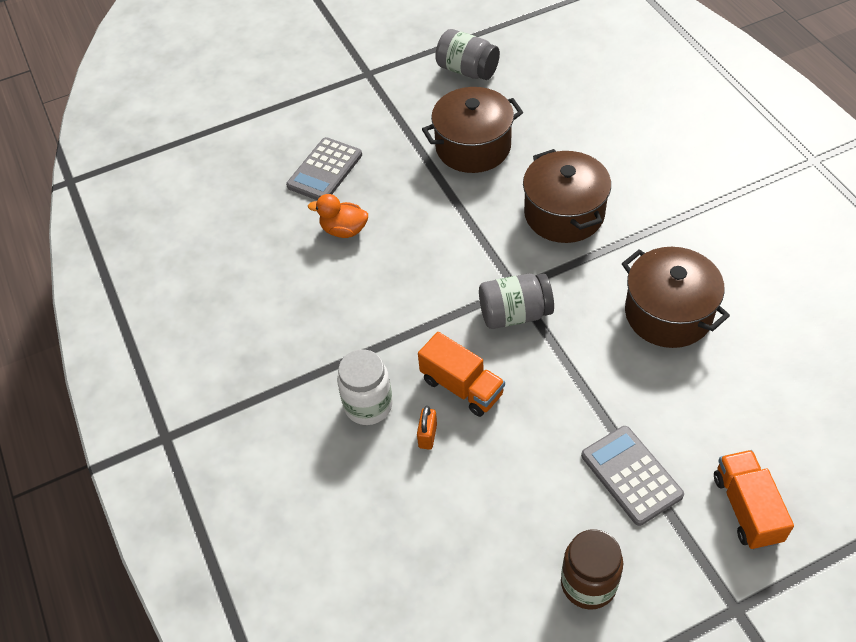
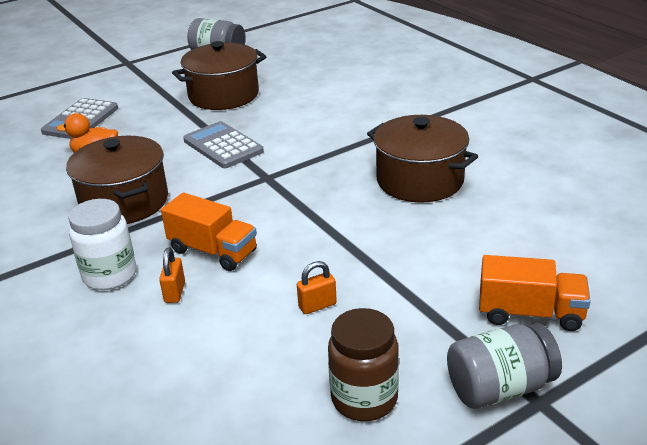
camera: 10 degrees left, 20 degrees down
(515, 314) = (267, 194): grey jar -> grey jar (500, 388)
(555, 471) = (317, 305): none -> orange padlock
(564, 213) = (311, 127): brown pot -> brown pot (124, 202)
(631, 475) = (400, 300): grey calculator -> grey calculator (223, 146)
(746, 508) = (530, 313): orange truck -> orange truck turned 120 degrees clockwise

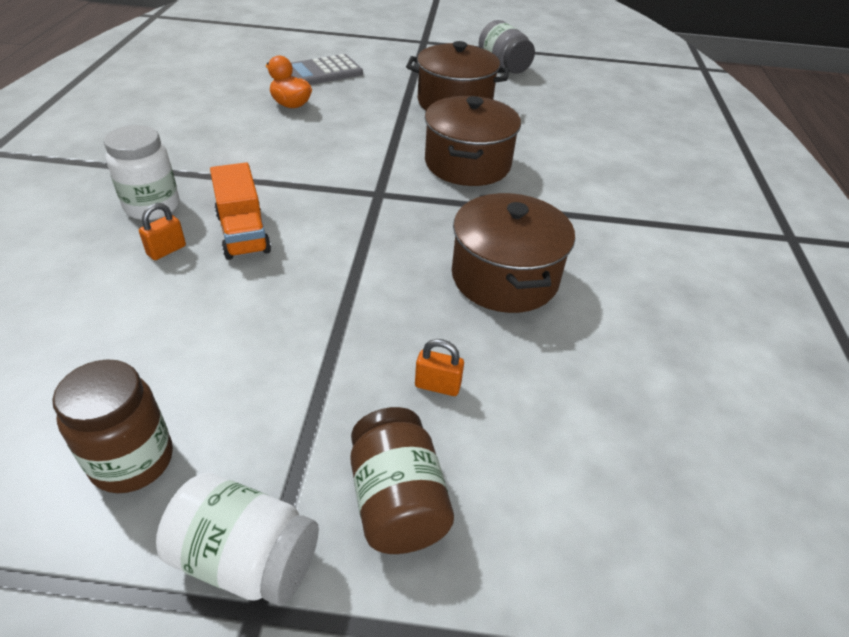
camera: 35 degrees right, 10 degrees up
(124, 202) = (251, 153): brown pot -> brown pot (467, 164)
(223, 146) = (387, 146): grey calculator -> none
(317, 305) = (237, 339): orange padlock -> orange padlock (437, 386)
(500, 388) = (246, 558): grey jar -> white jar
(530, 313) = (397, 501): orange truck -> brown jar

